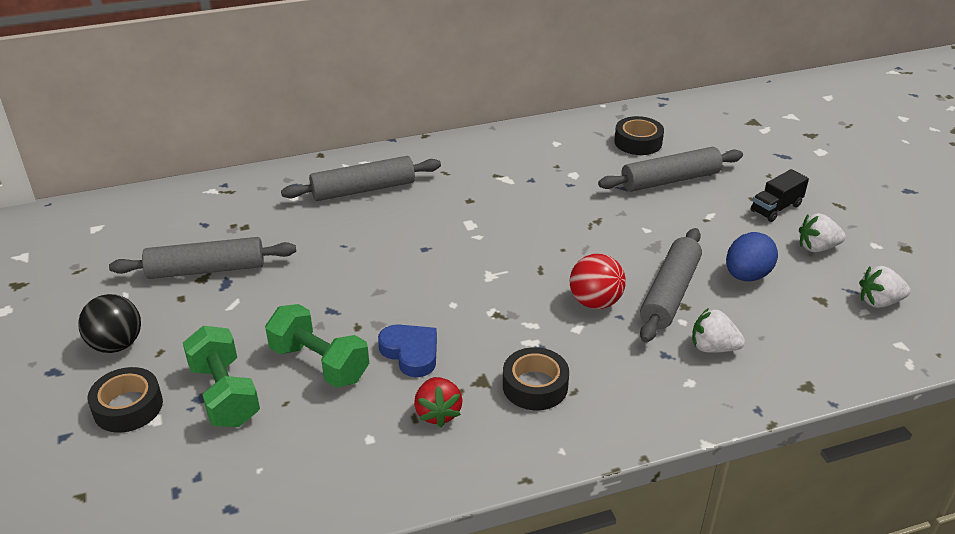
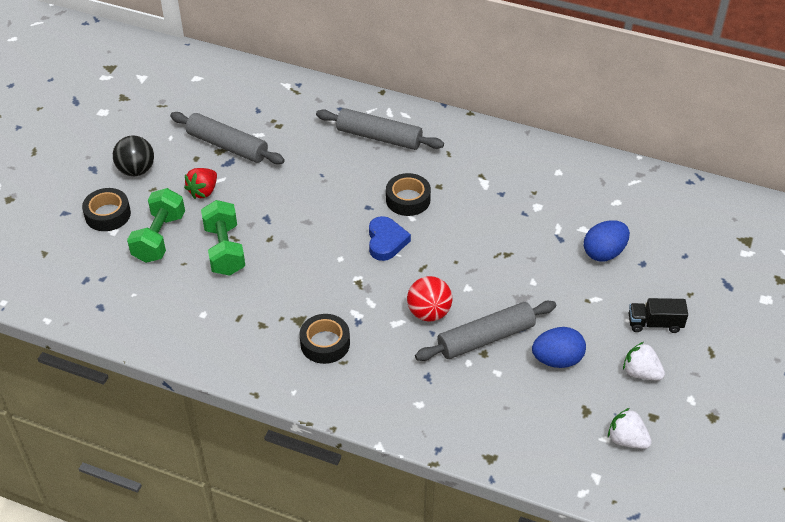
camera: 40 degrees right, 10 degrees up
(411, 353) = (280, 275): blue heart -> blue heart (386, 241)
(438, 413) = (253, 323): red strawberry -> red strawberry (203, 191)
(638, 142) = (622, 206): black tape -> black tape (408, 199)
(670, 180) = (604, 253): grey rolling pin -> blue egg
(713, 348) = (464, 392): white strawberry -> none

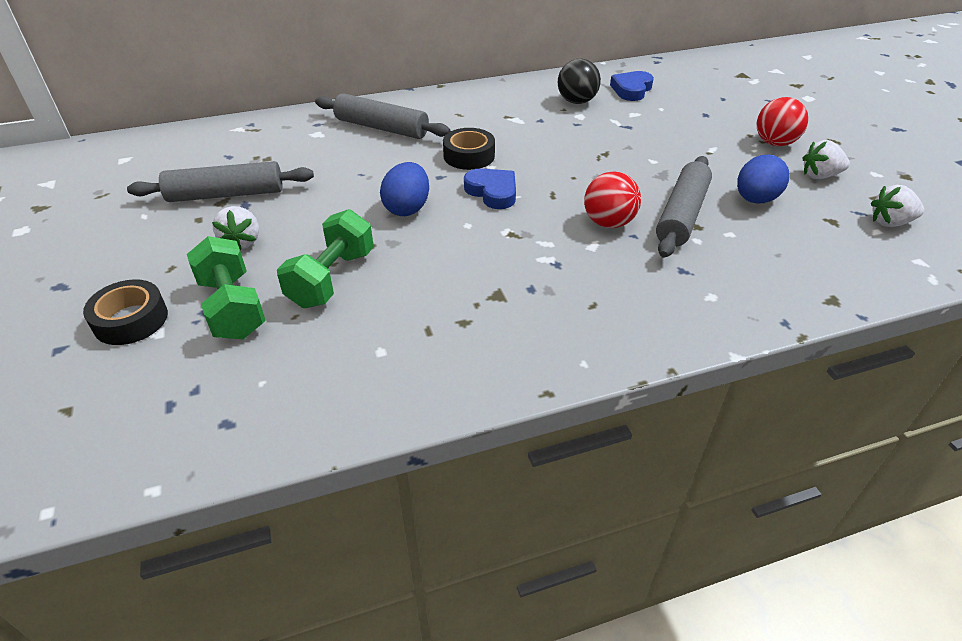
camera: 40 degrees left, 5 degrees down
(136, 170) = (128, 261): black ball -> black ball (576, 101)
(203, 191) = (242, 242): red strawberry -> white strawberry
(225, 250) = (332, 278): green dumbbell -> green dumbbell turned 75 degrees clockwise
(325, 343) = (552, 300): black tape -> none
(379, 137) = (382, 128): grey rolling pin -> grey rolling pin turned 45 degrees clockwise
(604, 253) = (671, 120): blue egg -> blue egg (407, 208)
(618, 202) = (631, 90): none -> blue heart
(655, 324) = (774, 143): black truck -> red ball

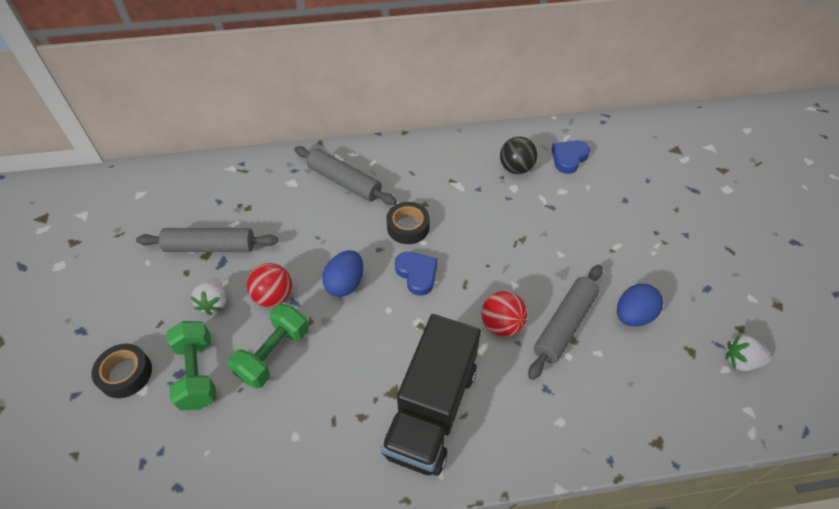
camera: 10 degrees right, 10 degrees up
(551, 304) = (431, 410): none -> black truck
(774, 143) = (674, 246): red ball -> red ball (274, 296)
(820, 176) = (700, 294): white strawberry -> none

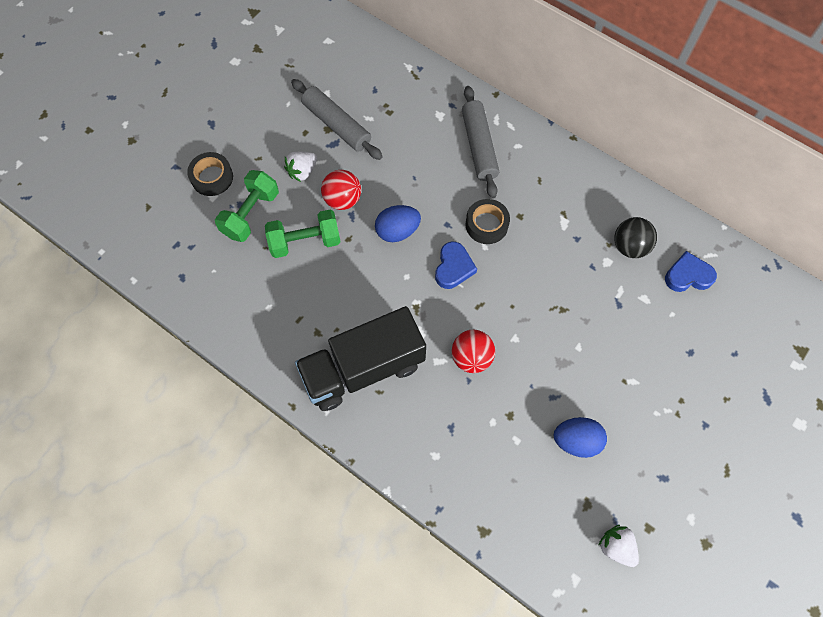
camera: 45 degrees right, 15 degrees up
(564, 325) = (516, 399): grey rolling pin -> none

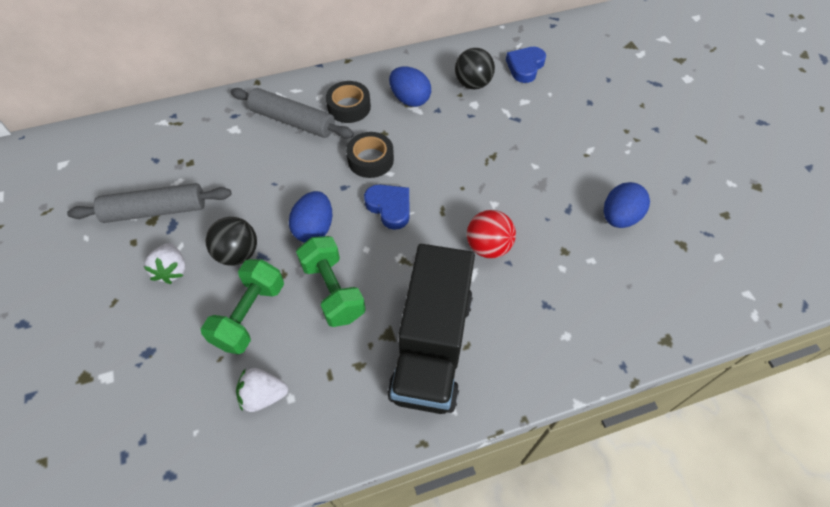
camera: 55 degrees left, 10 degrees down
(212, 177) = (85, 363): black tape -> black tape (349, 107)
(251, 214) = (168, 349): green dumbbell -> green dumbbell (333, 290)
(342, 199) = (238, 253): red ball -> black ball
(570, 211) = (410, 99): none -> blue egg
(616, 547) = (731, 246): white strawberry -> white strawberry (263, 395)

